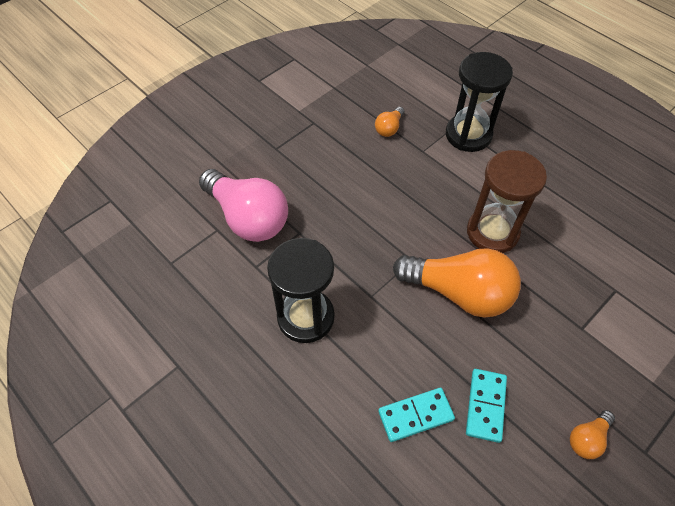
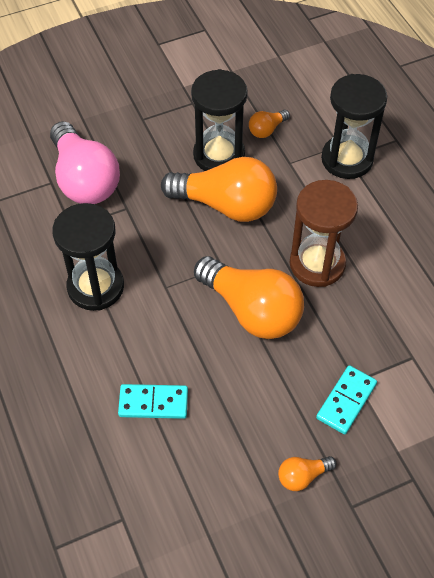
camera: 20 degrees right, 0 degrees up
(359, 161) = (219, 155): none -> black hourglass
(388, 203) = (226, 205): none -> orange light bulb
(485, 406) = (222, 416): turquoise domino -> turquoise domino (346, 401)

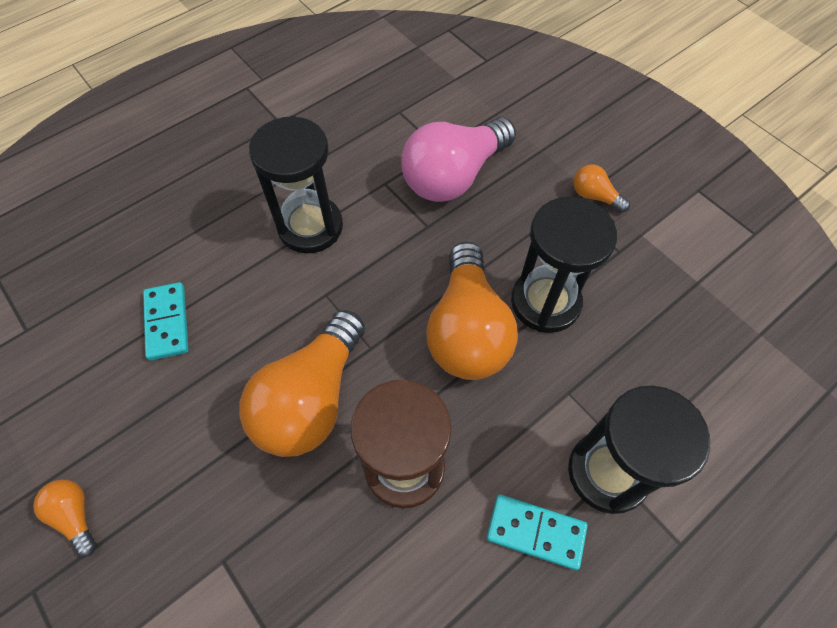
camera: 75 degrees right, 5 degrees up
(267, 130) = (614, 350): orange light bulb -> orange light bulb (594, 196)
(346, 401) = (189, 553): turquoise domino -> turquoise domino (536, 532)

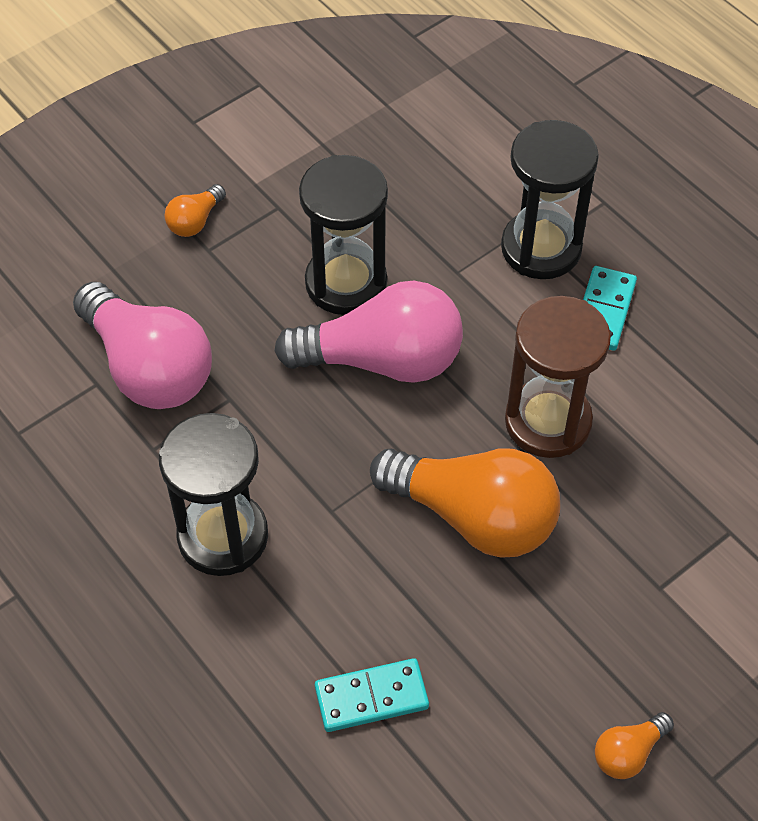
camera: 90 degrees left, 5 degrees down
(467, 330) = (382, 360): orange light bulb -> pink light bulb

